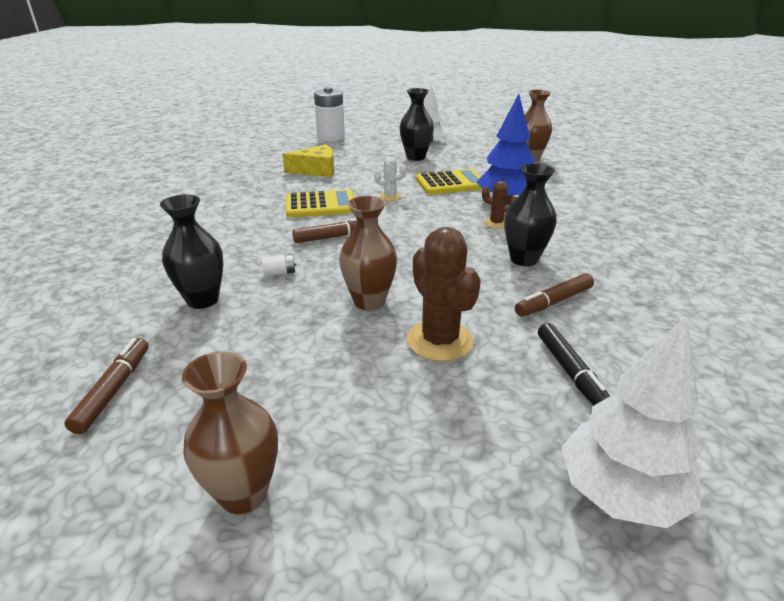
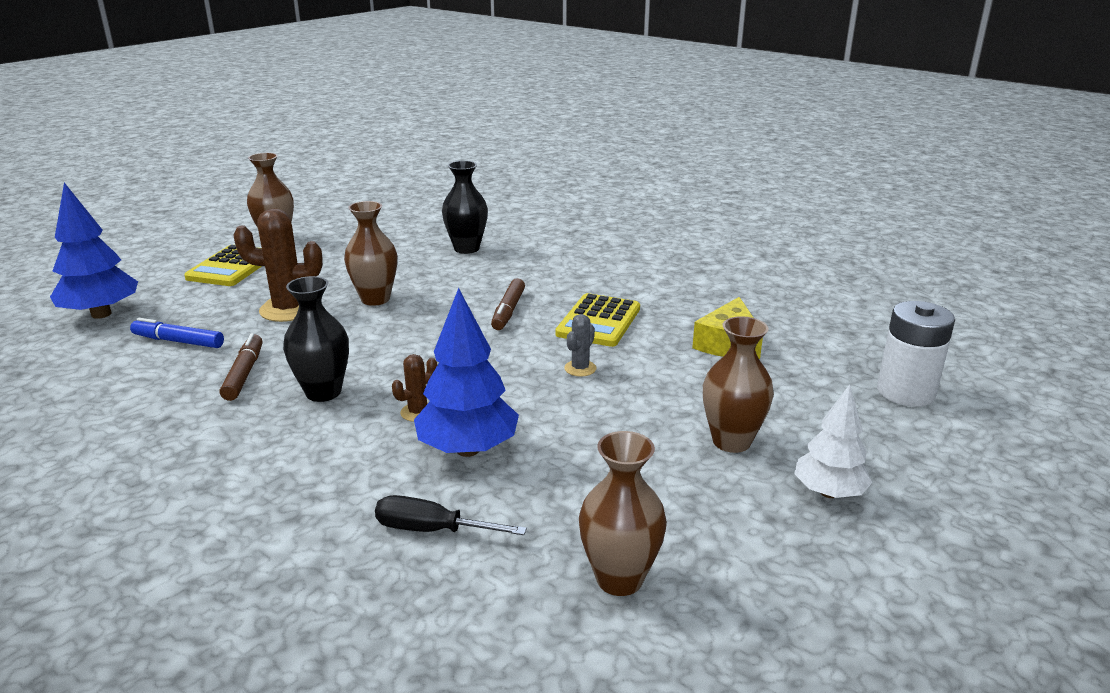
camera: 120 degrees right, 5 degrees down
(113, 390) = (400, 221): brown marker -> none
(279, 273) = (470, 277): white battery -> none
(390, 196) = (580, 368): white cactus -> grey cactus
(415, 157) = (731, 441): black vase -> brown vase
(451, 183) = (580, 430): yellow calculator -> yellow calculator (231, 267)
(565, 191) = (433, 530): none -> black screwdriver
(570, 372) = (178, 341): black marker -> blue marker
(620, 494) = (101, 314): white tree -> blue tree

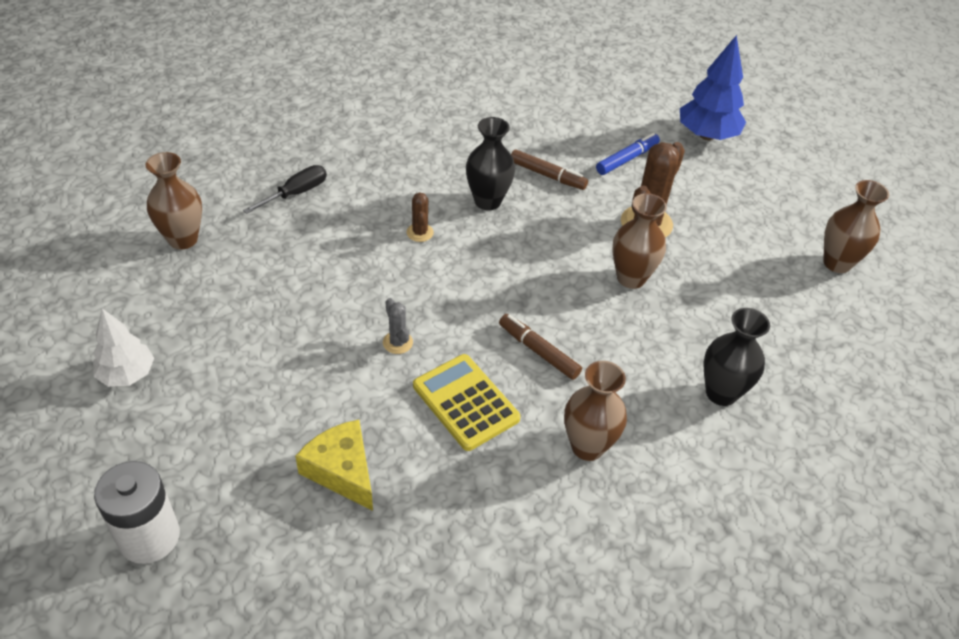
camera: 120 degrees right, 20 degrees up
(231, 267) = (769, 217): yellow calculator -> none
(468, 449) = (354, 236): blue tree -> none
(731, 441) = (224, 365): brown vase -> brown vase (587, 446)

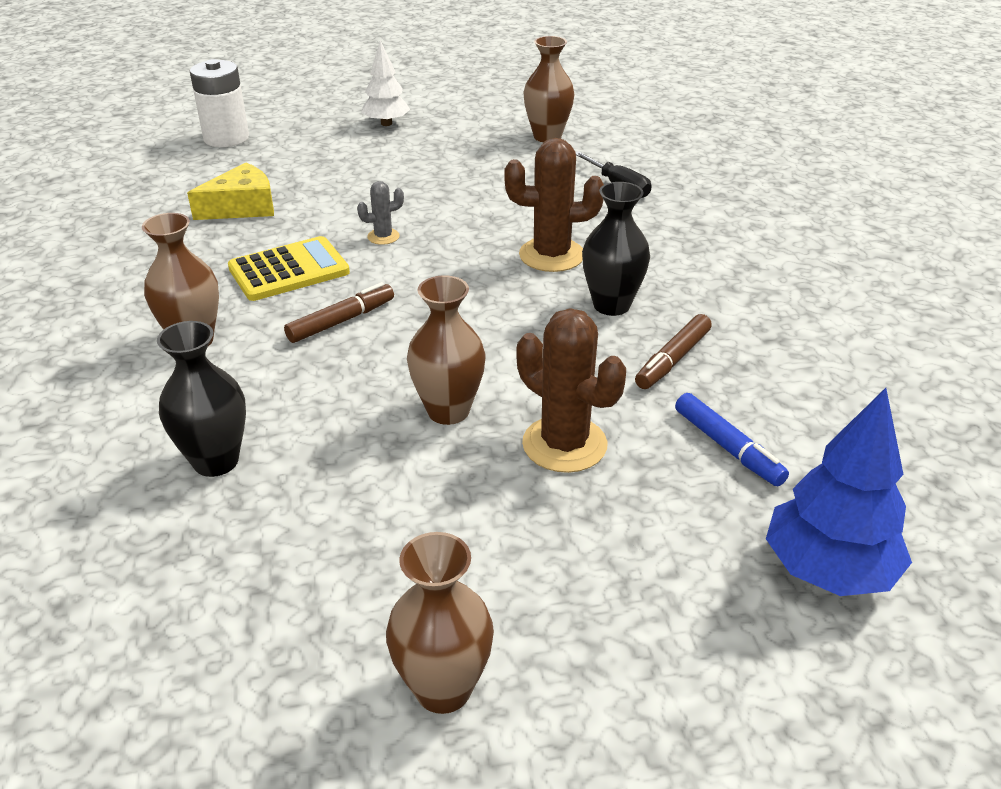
camera: 100 degrees right, 10 degrees down
(420, 232) = (551, 255): brown cactus -> brown cactus, size x1.99

